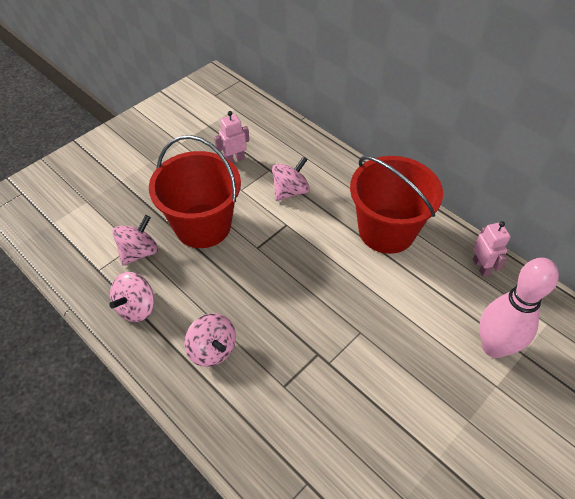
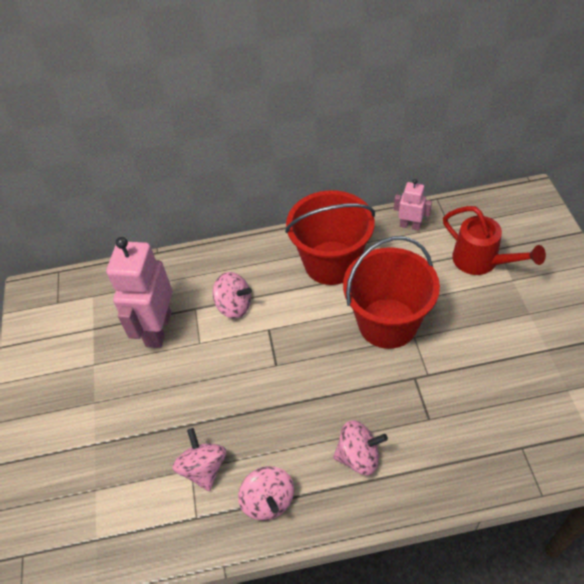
camera: 50 degrees left, 0 degrees up
(203, 226) = (216, 396): red bucket -> red bucket (387, 323)
(234, 159) = (158, 329): pink robot -> pink robot, size x2.00
(290, 191) = (234, 306): pink spinning top -> pink spinning top turned 120 degrees clockwise
(494, 347) = (481, 261): pink bowling pin -> red watering can

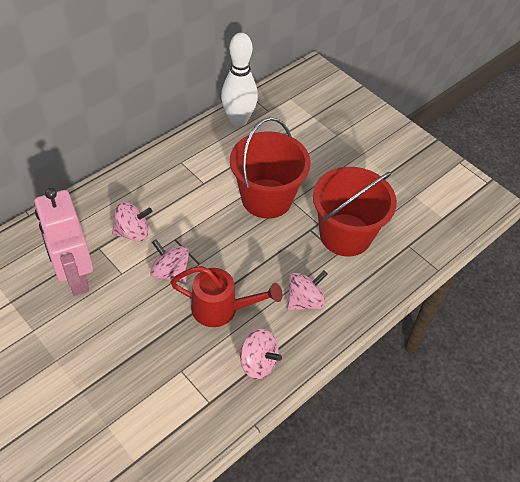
camera: 40 degrees left, 0 degrees up
(203, 468) = (191, 365): pink spinning top -> pink spinning top (171, 272)
(331, 263) = (194, 169): red bucket -> red bucket (345, 235)
(410, 225) = (238, 120): pink robot -> white bowling pin
(481, 261) = (307, 129): red watering can -> red watering can (221, 309)

